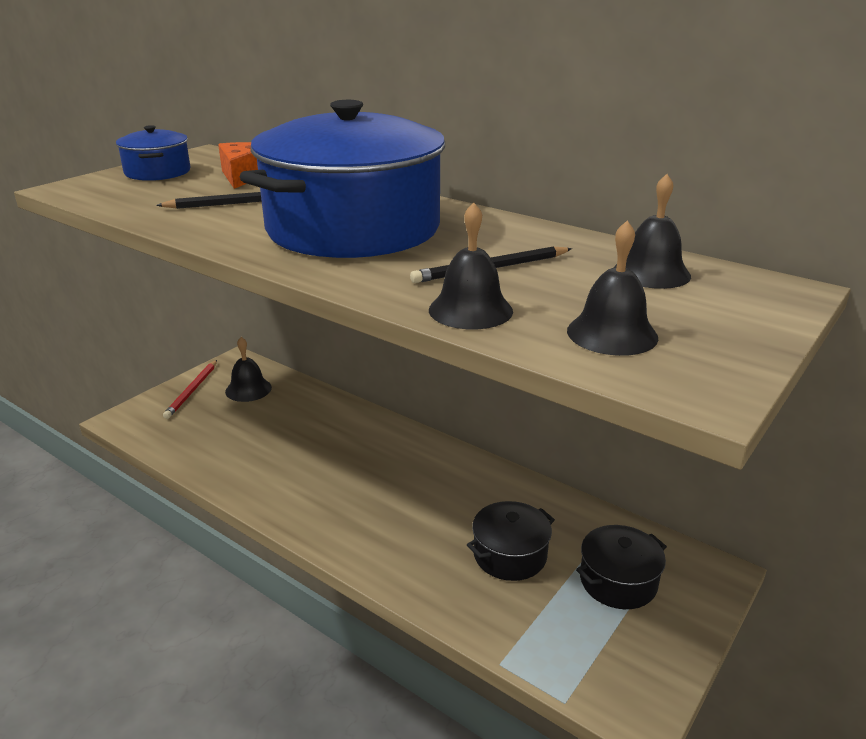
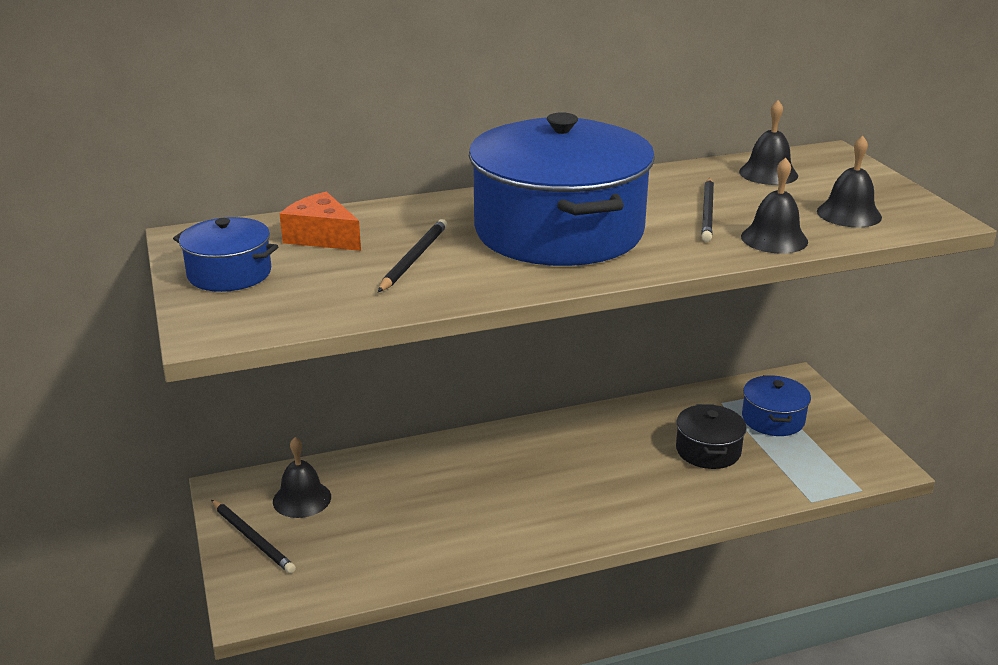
camera: 55 degrees left, 0 degrees up
(192, 390) = (252, 538): red pencil -> black pencil
(618, 581) = (773, 419): black pot -> blue pot

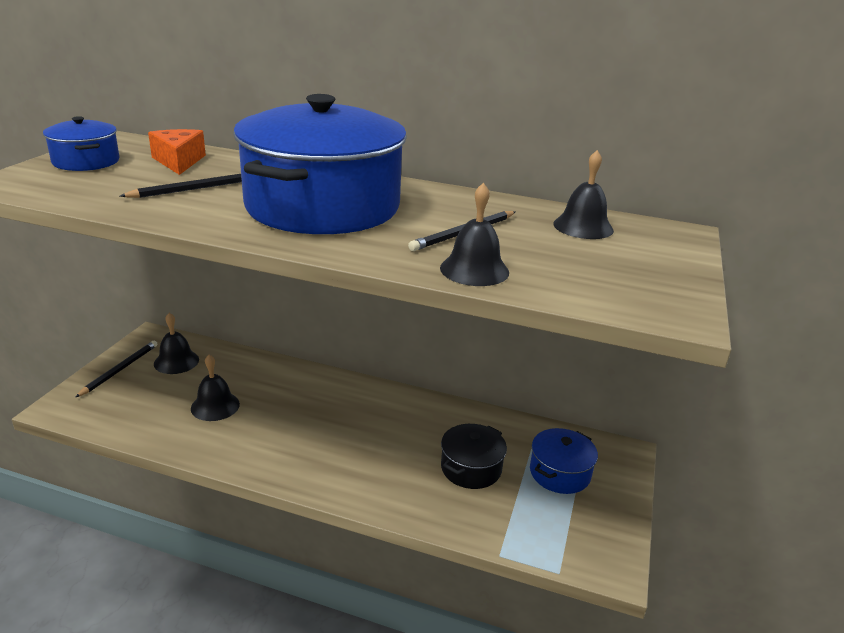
camera: 35 degrees right, 0 degrees up
(252, 538) = (119, 370): black pencil -> black pencil turned 150 degrees counterclockwise
(849, 214) = (590, 278): black bell -> black bell (215, 406)

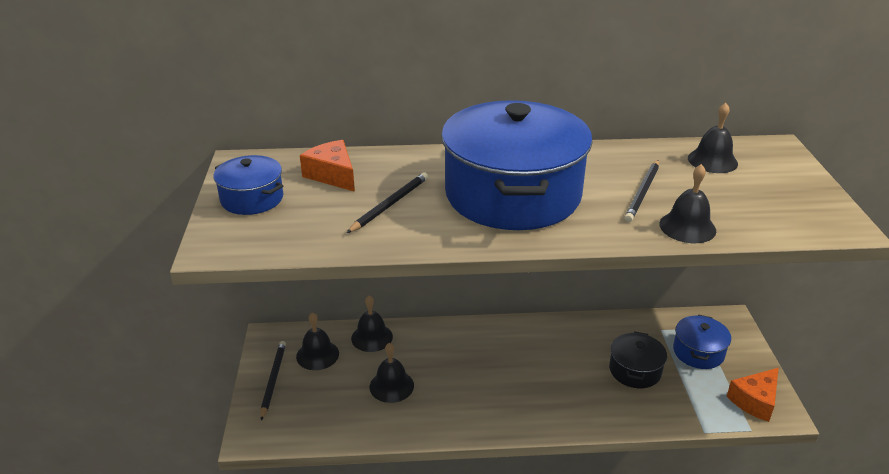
camera: 20 degrees left, 5 degrees up
(237, 361) = (372, 337): none -> black bell
(589, 543) = (755, 401): none -> orange cheese

